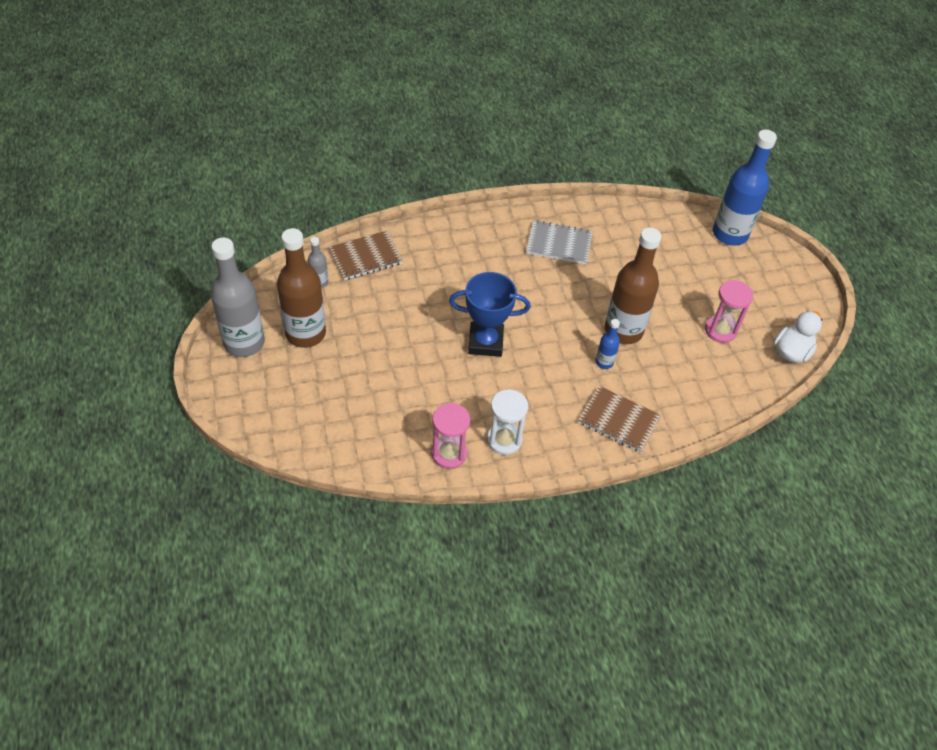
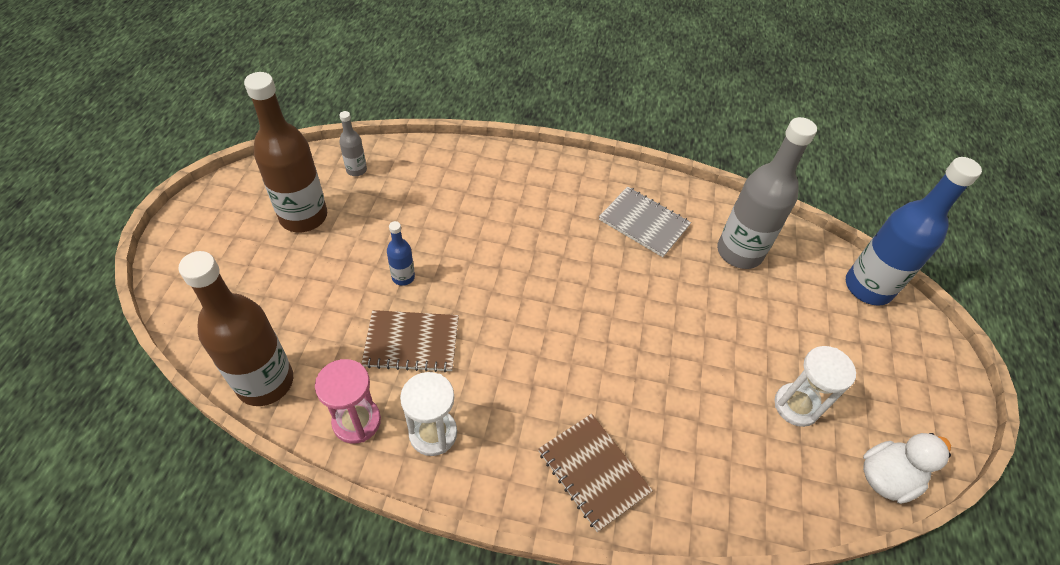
camera: 25 degrees right, 0 degrees up
(244, 343) = (236, 202): grey bottle -> grey bottle (739, 252)
(366, 257) = (422, 161): brown notebook -> brown notebook (412, 342)
(485, 342) = (489, 302): blue trophy -> none
(604, 362) = (618, 385): blue bottle -> blue bottle (403, 277)
(623, 330) = (665, 355): brown bottle -> brown bottle (265, 382)
(720, 330) = (796, 406): pink hourglass -> white hourglass

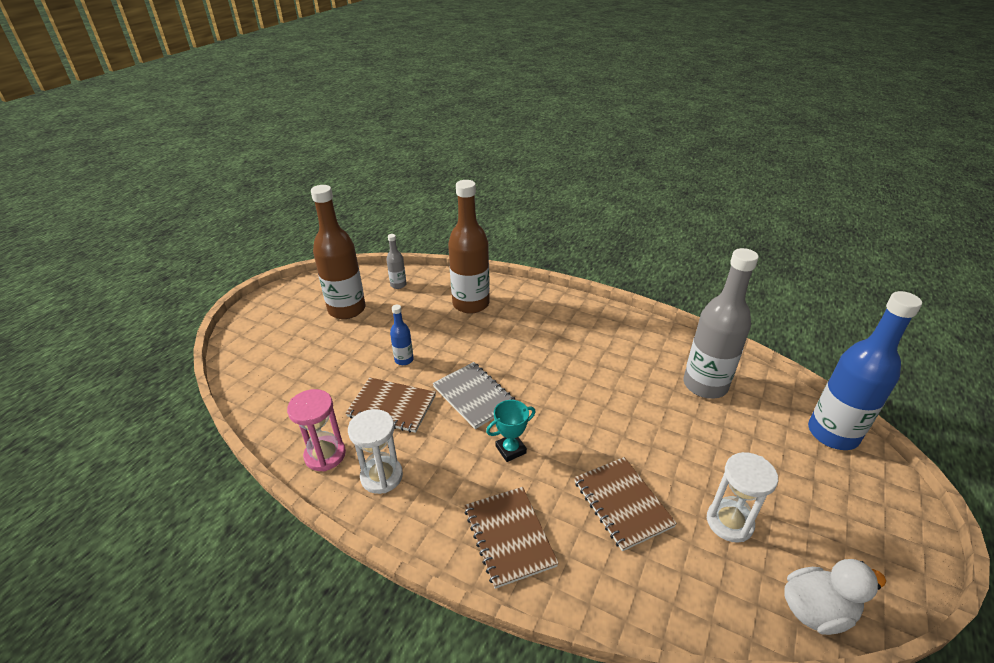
camera: 20 degrees right, 15 degrees down
(265, 382) = (269, 414): brown bottle -> brown bottle (471, 304)
(563, 370) = (510, 449): none -> turquoise trophy
(643, 223) = (620, 350): grey notebook -> grey notebook (474, 396)
(693, 408) = (622, 503): none -> brown notebook

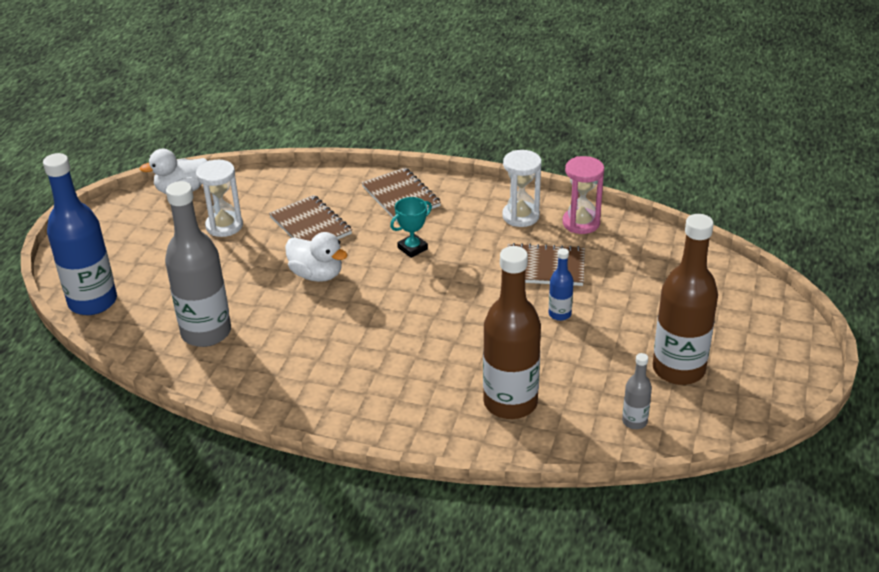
camera: 170 degrees right, 0 degrees up
(474, 396) = (463, 287): grey notebook -> none
(611, 431) = (317, 275): none -> white duck

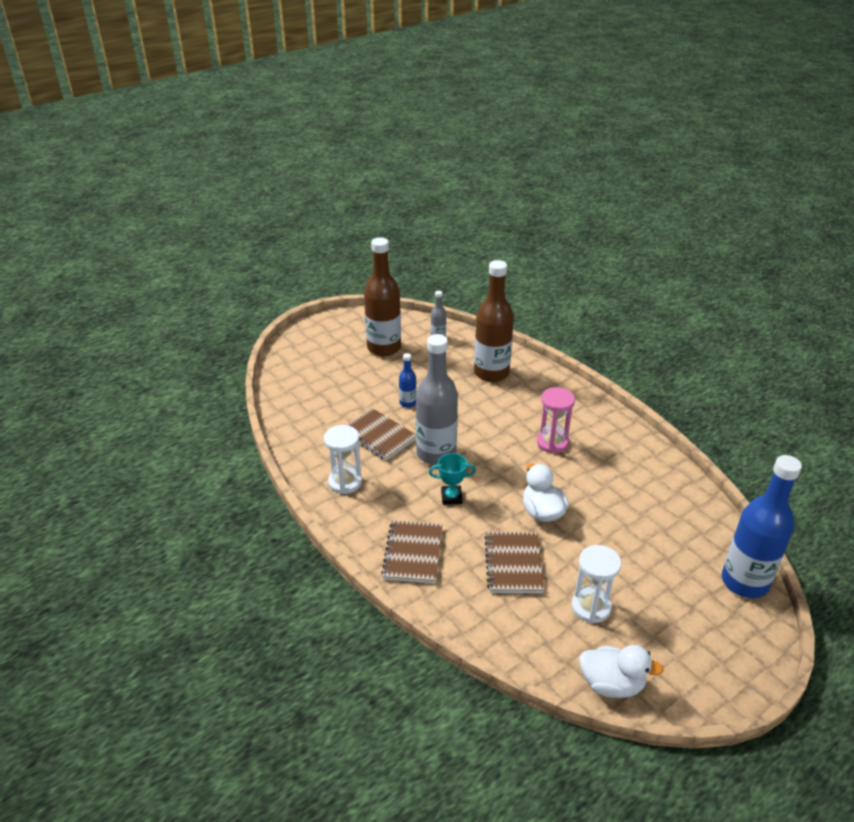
camera: 145 degrees left, 0 degrees up
(206, 332) = (656, 505): grey bottle -> grey bottle (436, 454)
(581, 223) = (313, 454): pink hourglass -> pink hourglass (552, 443)

